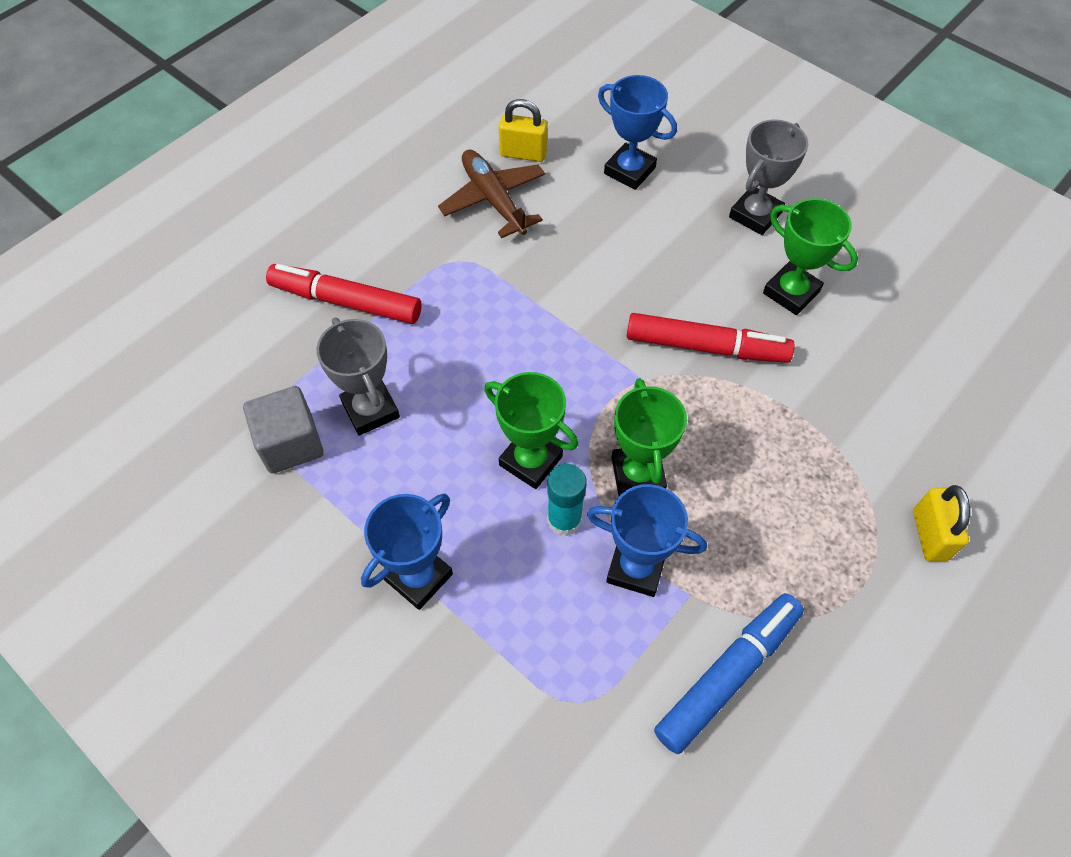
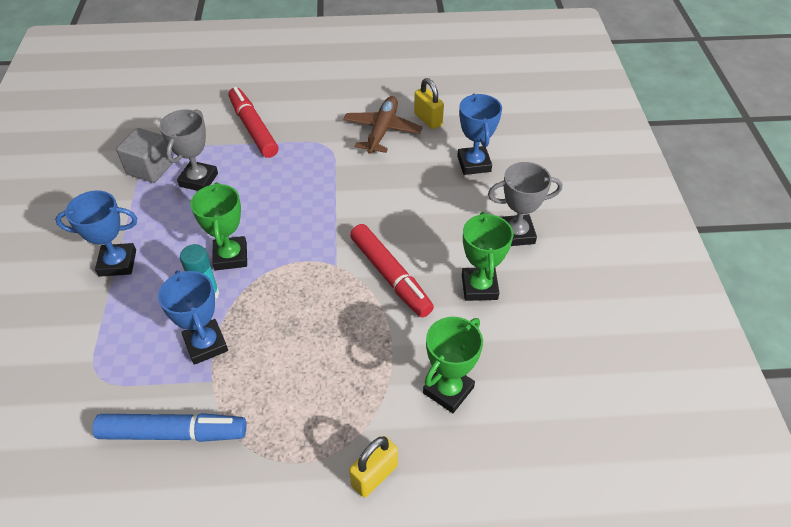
camera: 45 degrees right, 10 degrees down
(637, 474) = (268, 305): green trophy -> green trophy (448, 390)

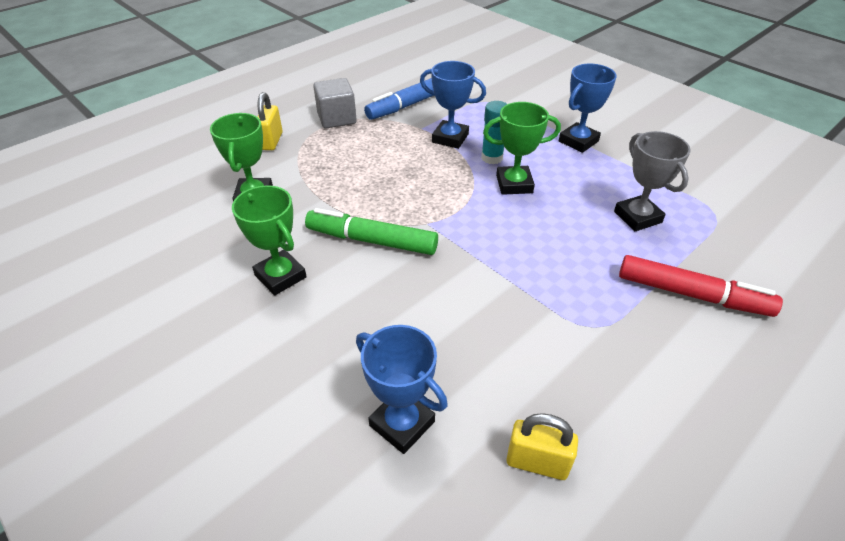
camera: 140 degrees right, 5 degrees down
(150, 168) = (688, 202): grey cube -> grey cube (337, 118)
(231, 256) = (514, 184): green trophy -> green trophy turned 45 degrees counterclockwise
(382, 131) = (567, 394): brown plane -> none
(390, 276) = (371, 240): red marker -> green marker
(516, 234) = (277, 354): grey trophy -> none

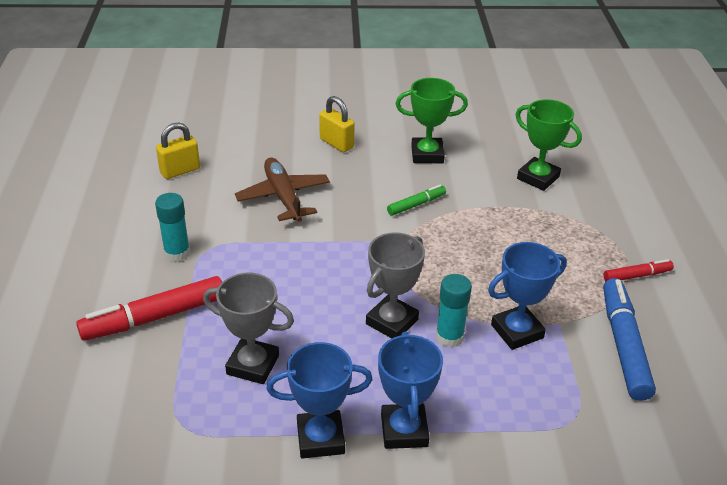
camera: 130 degrees right, 5 degrees down
(271, 141) = (625, 218): yellow padlock -> yellow padlock (336, 143)
(337, 118) = (637, 275): grey cube -> red marker
(371, 240) = (416, 204): green marker -> green marker, size x0.54
(402, 423) = (262, 145): blue trophy -> blue trophy (320, 438)
(465, 331) = (283, 197): none -> brown plane
(514, 184) = (392, 322): green trophy -> grey trophy
(629, 342) = (177, 253): none -> turquoise glue stick

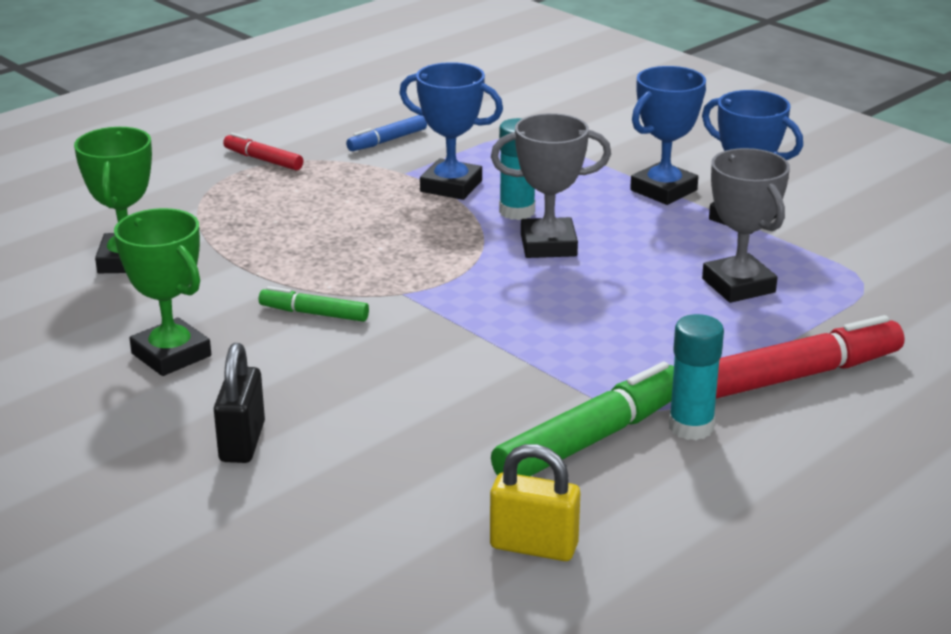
camera: 130 degrees left, 10 degrees down
(154, 317) = (799, 375): red marker -> red marker turned 45 degrees counterclockwise
(212, 221) = (591, 439): none -> green marker
(283, 197) = (448, 415): brown plane -> none
(336, 143) = (242, 442): yellow padlock -> black padlock
(623, 345) = (387, 141): blue marker -> blue marker, size x0.54

